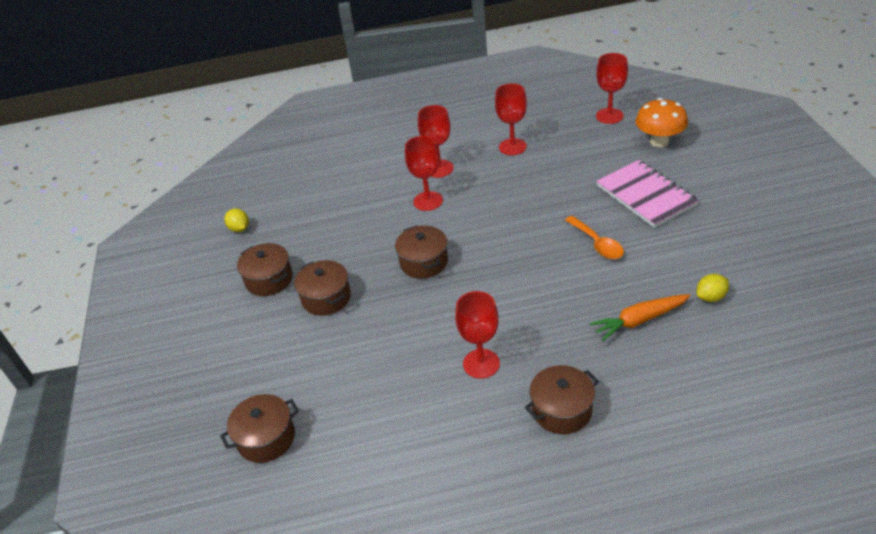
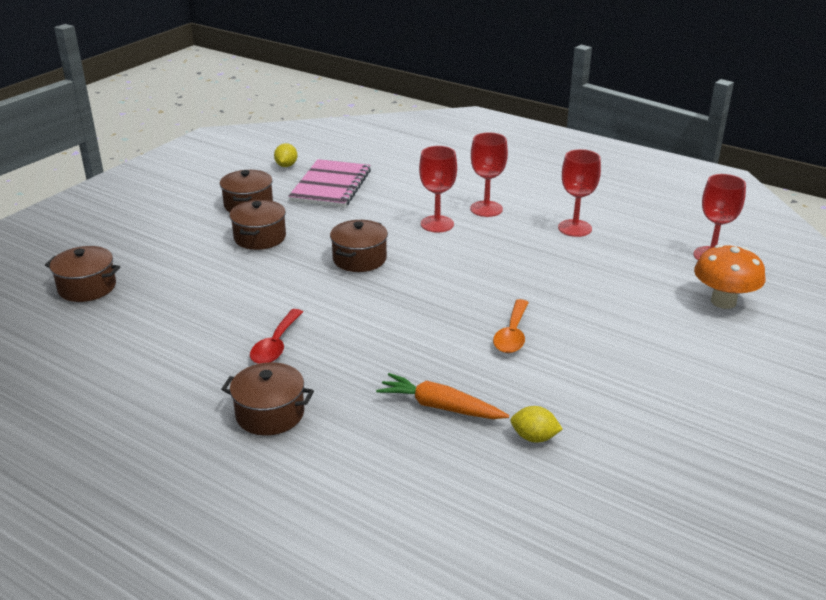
camera: 40 degrees right, 10 degrees down
(481, 364) = (276, 345): red goblet -> red spoon
(646, 195) = (626, 331): pink notebook -> pink notebook (331, 186)

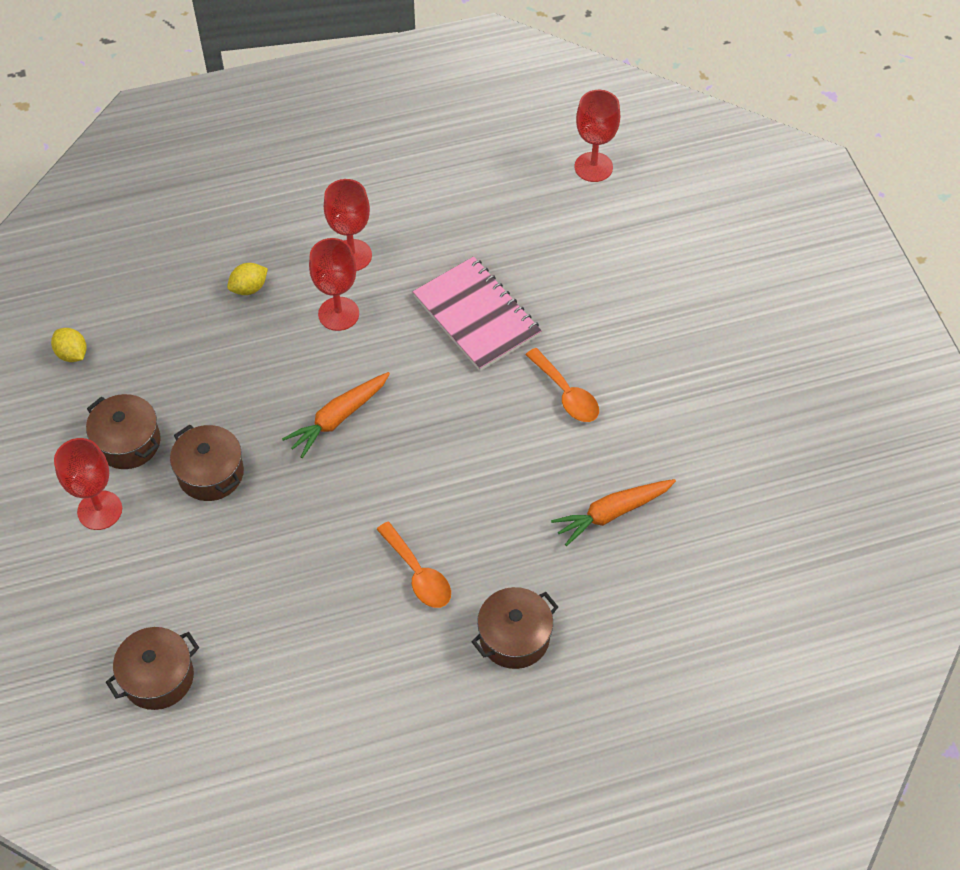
camera: 50 degrees left, 25 degrees up
(276, 345) = (418, 574): red spoon -> orange spoon
(331, 186) = (166, 345): pink notebook -> pink notebook (477, 316)
(359, 259) = (338, 418): brown pot -> orange carrot
(534, 438) = (701, 480): yellow lemon -> yellow lemon (249, 288)
(574, 228) = (455, 219): red goblet -> red goblet (100, 510)
(723, 301) = (658, 219): orange mushroom -> none

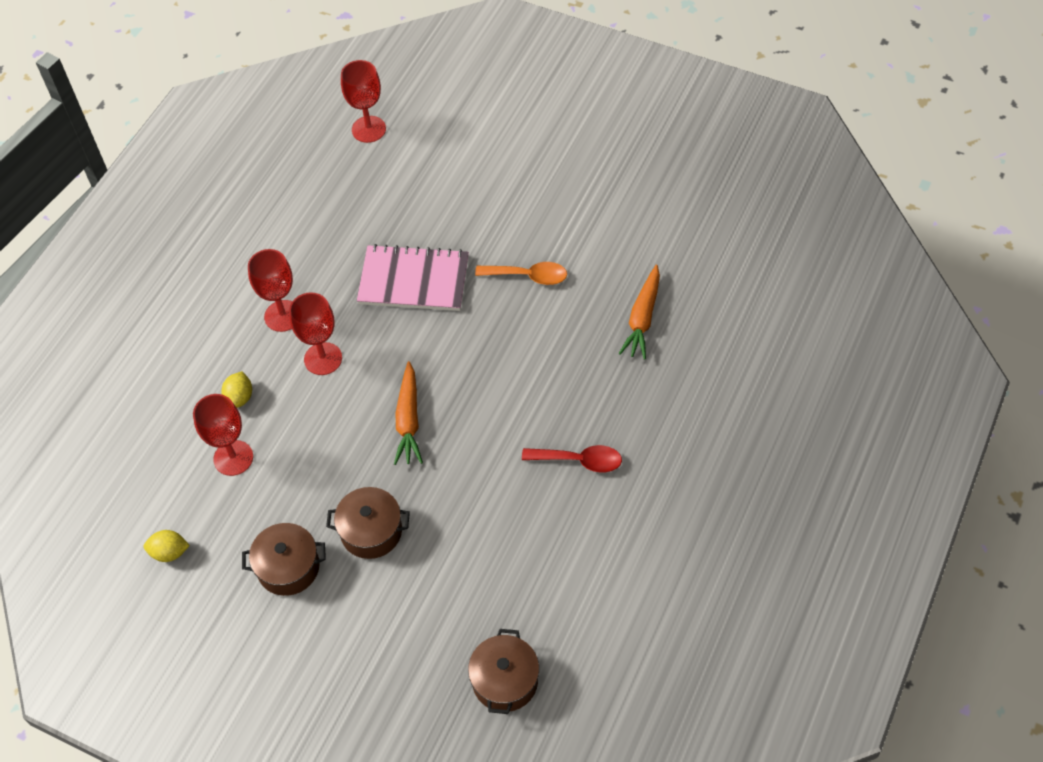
camera: 45 degrees left, 0 degrees up
(100, 510) = (327, 626): red goblet -> red goblet (233, 458)
(418, 574) = (579, 461): orange spoon -> red spoon
(514, 637) = (680, 440): brown pot -> none

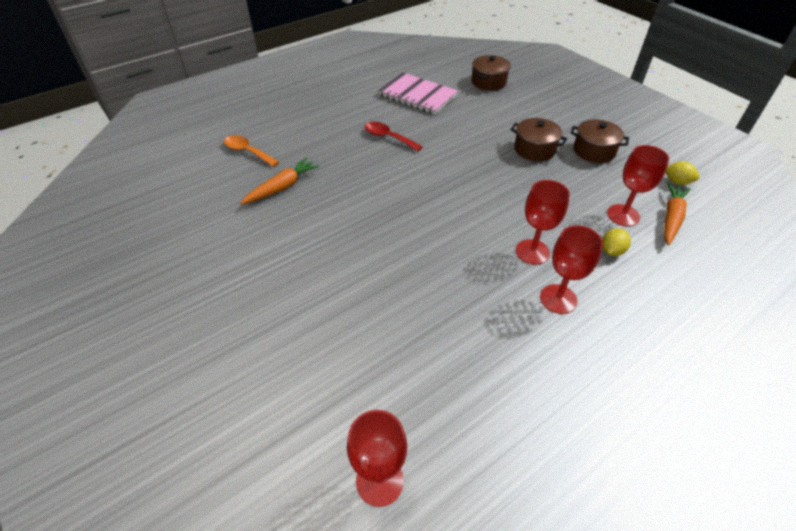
camera: 155 degrees left, 10 degrees down
(408, 420) = (483, 191): orange carrot -> orange carrot (671, 218)
(414, 280) = (427, 280): pink notebook -> pink notebook (417, 95)
(528, 276) = (334, 244): orange spoon -> orange spoon (248, 152)

